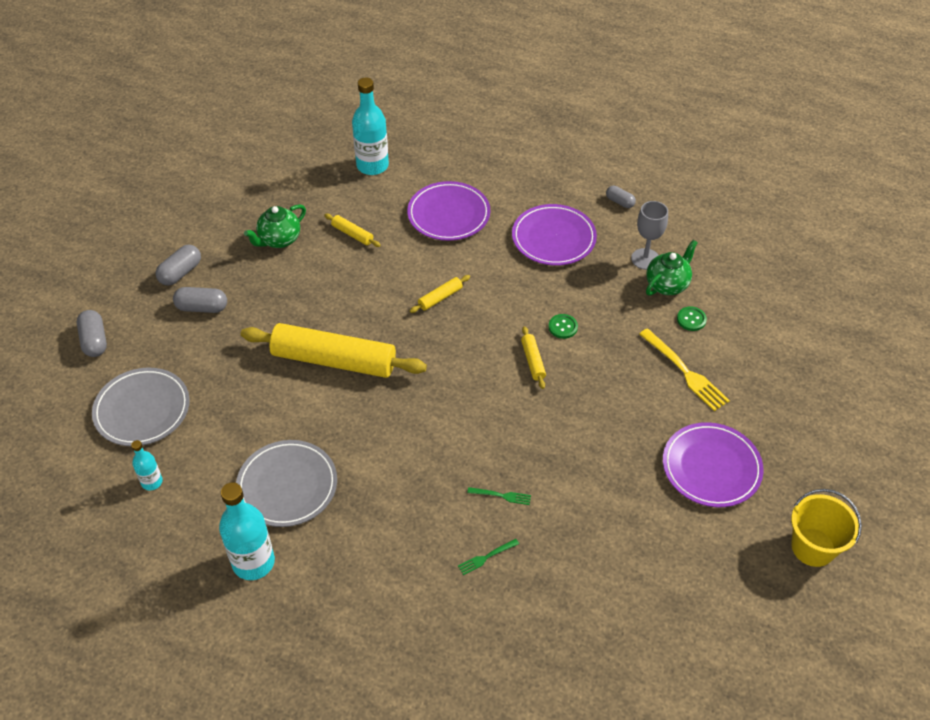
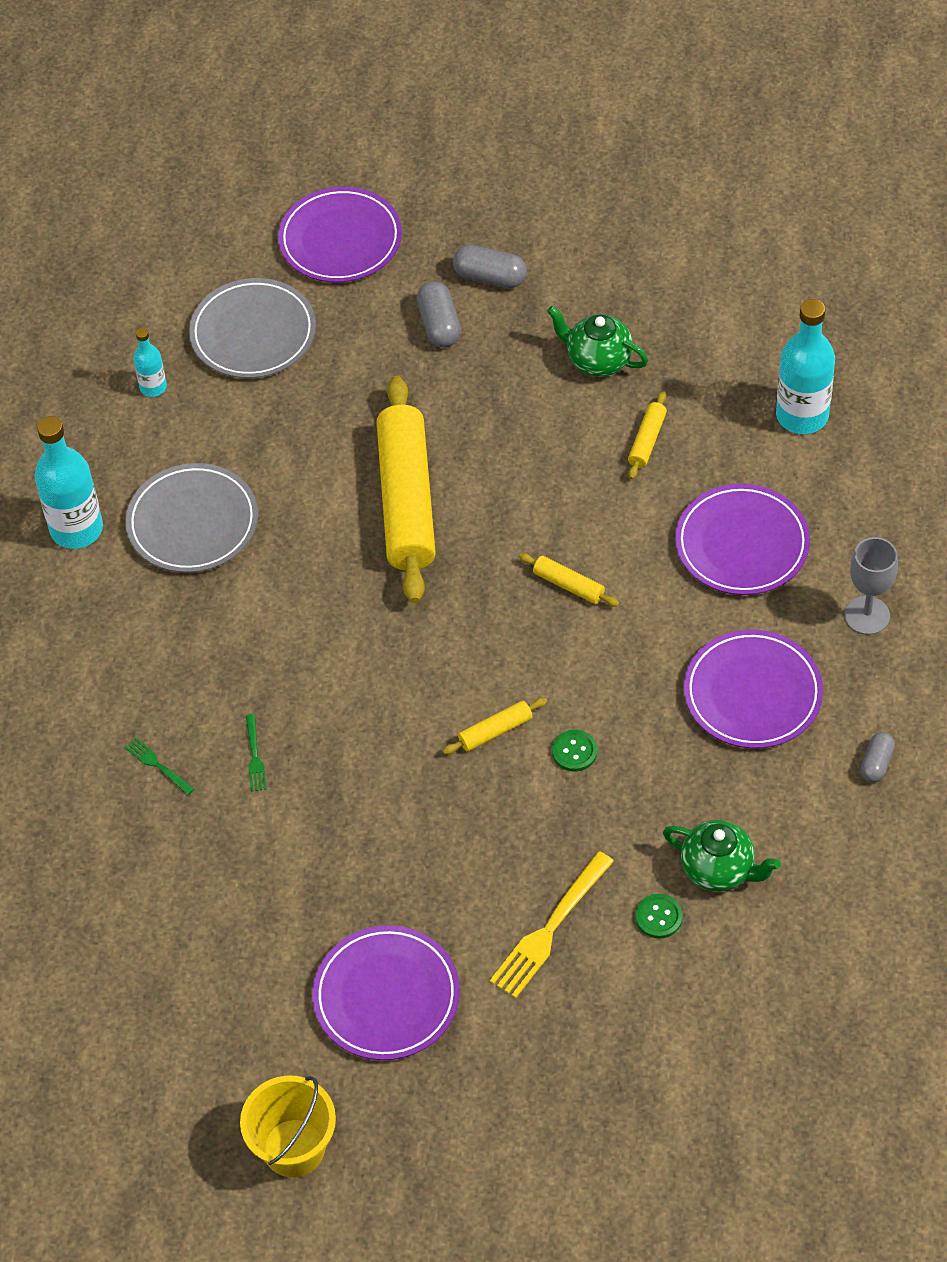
camera: 75 degrees right, 5 degrees up
(94, 341) = (340, 240): grey capsule -> purple plate
(645, 259) = (762, 827): grey goblet -> grey goblet (867, 615)

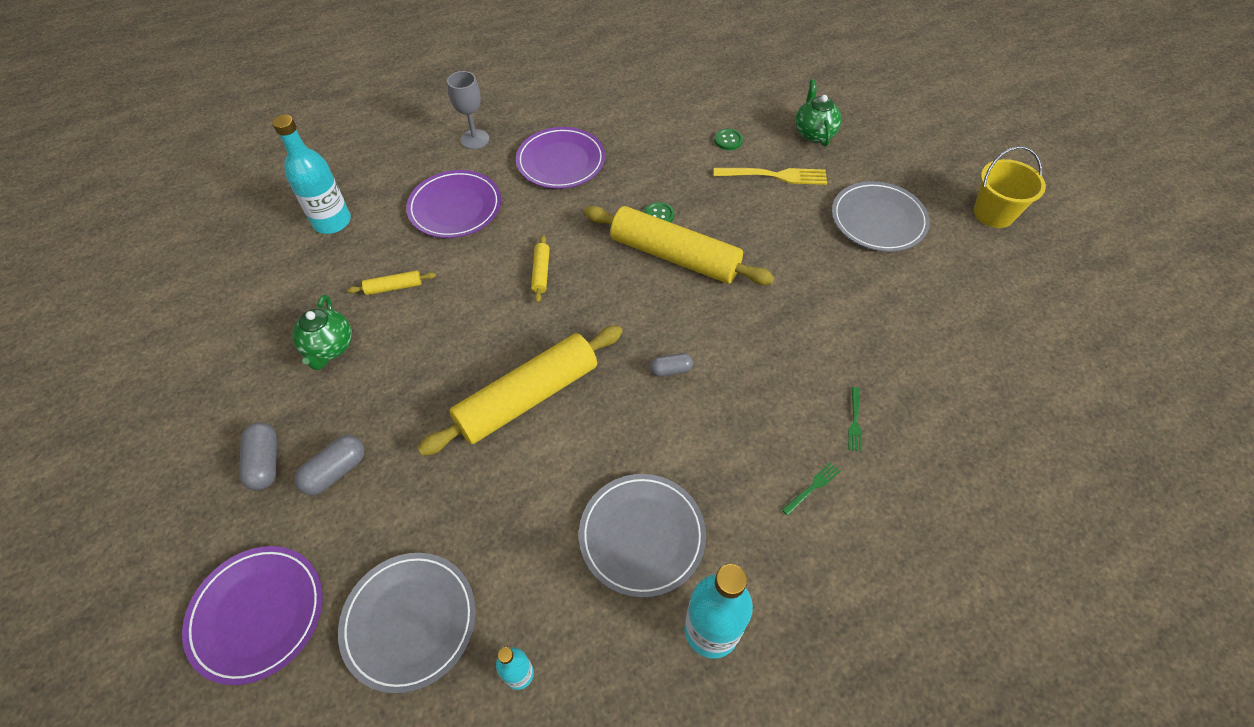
camera: 125 degrees left, 0 degrees up
(255, 756) = (797, 368): green fork -> green fork (812, 487)
(386, 996) = (878, 220): purple plate -> grey plate
(495, 731) = (675, 256): yellow rolling pin -> yellow rolling pin, size x2.42
(719, 870) = (681, 131): green teapot -> green teapot (814, 133)
(876, 763) = (570, 103): grey capsule -> grey capsule (670, 370)

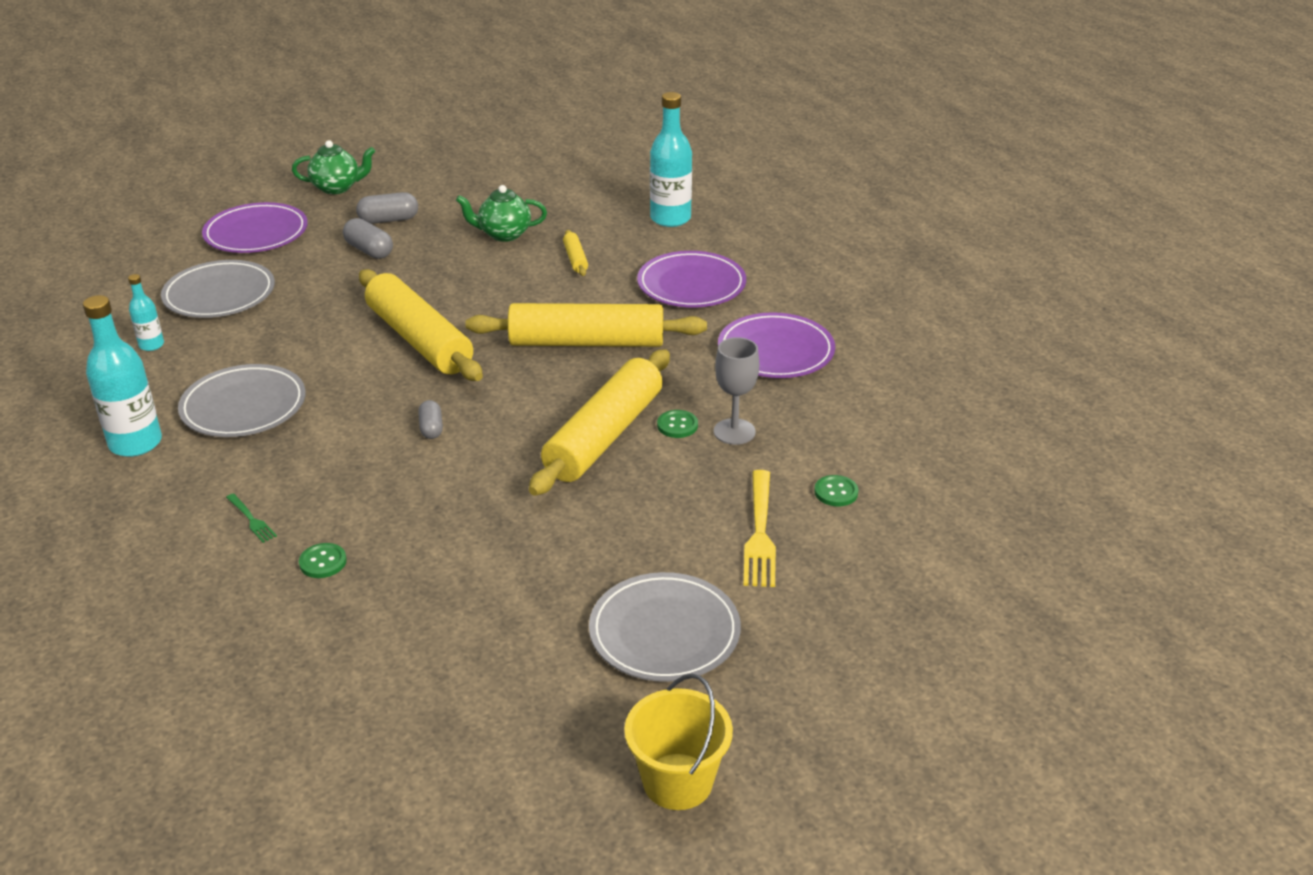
camera: 90 degrees right, 20 degrees down
(475, 139) = (811, 290): grey goblet -> grey goblet (734, 432)
(541, 272) = (587, 342): yellow rolling pin -> yellow rolling pin, size x2.42
(814, 133) = (865, 584): green teapot -> green teapot (337, 188)
(854, 421) = (323, 562): green fork -> green button

